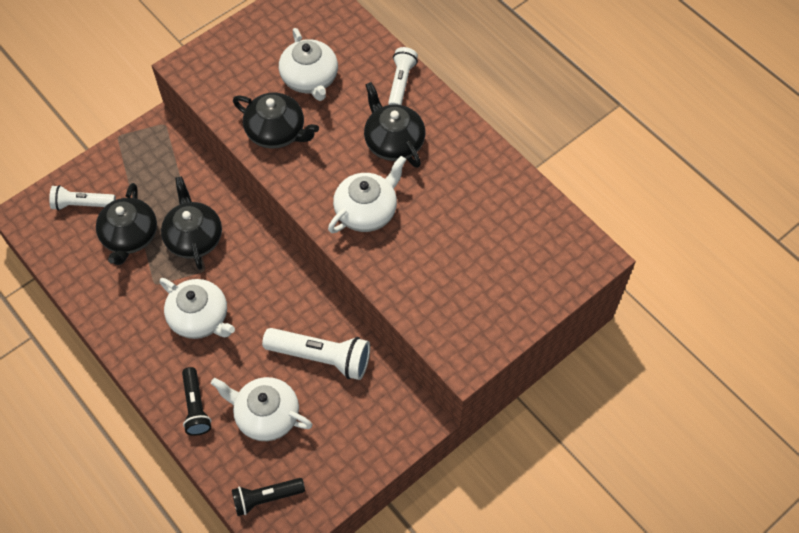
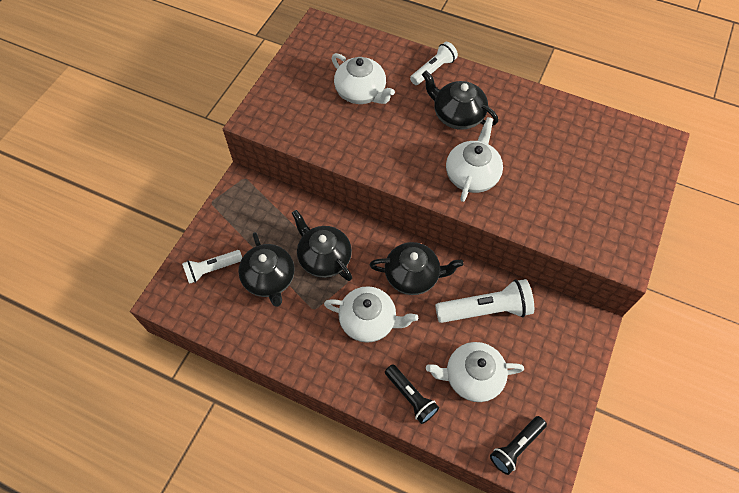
camera: 25 degrees left, 0 degrees up
(277, 132) = (361, 142): black teapot -> black teapot (413, 275)
(401, 83) = (433, 70): white flashlight -> white flashlight turned 60 degrees clockwise

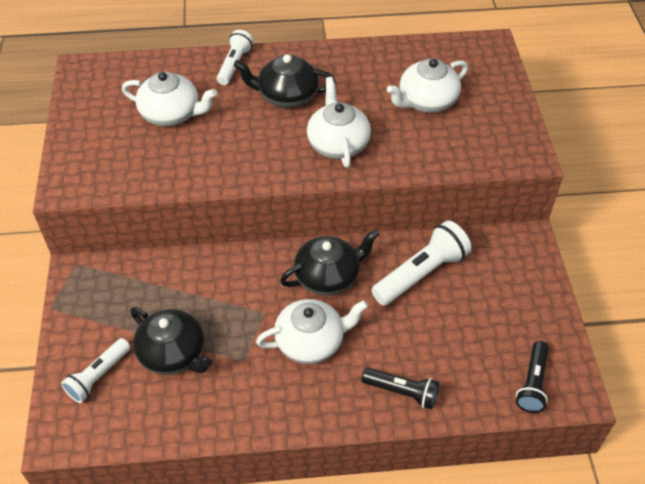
camera: 30 degrees left, 10 degrees down
(324, 258) = (222, 303): black teapot -> none
(472, 377) = (449, 341): white teapot -> white teapot (426, 101)

